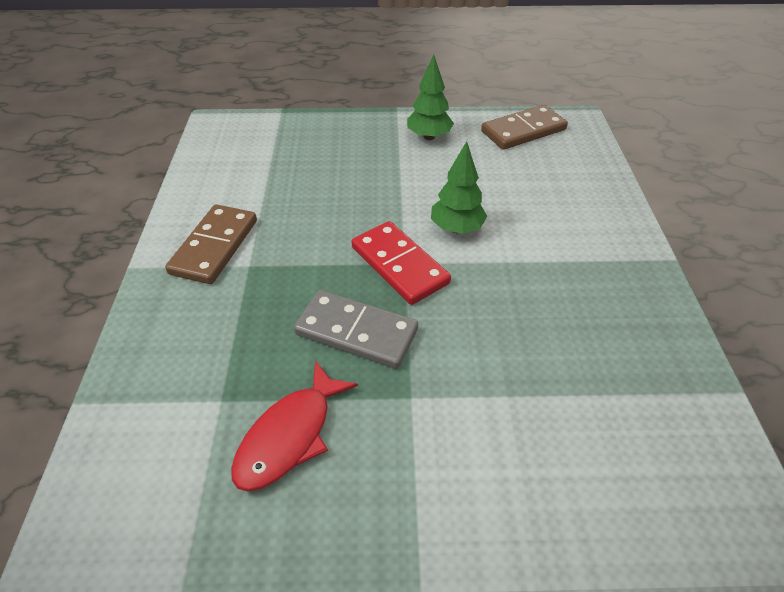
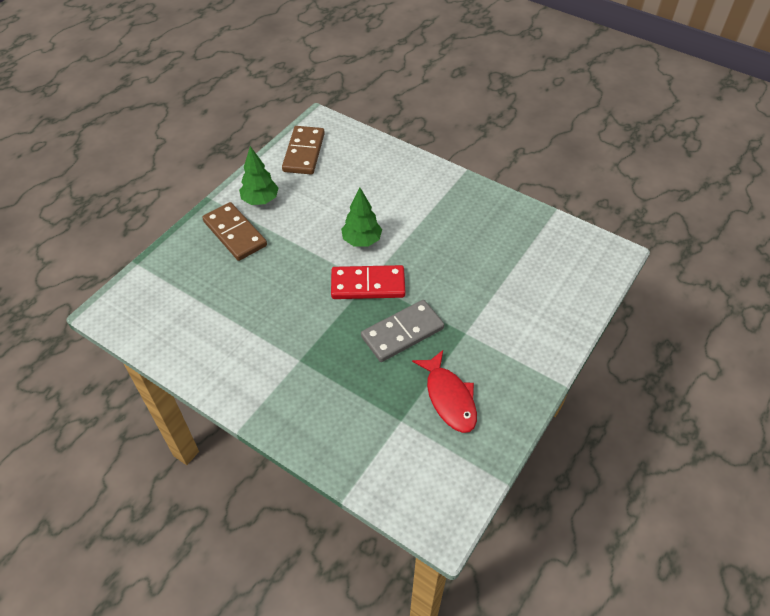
camera: 55 degrees left, 5 degrees up
(215, 247) = (263, 371): brown domino -> brown domino (235, 233)

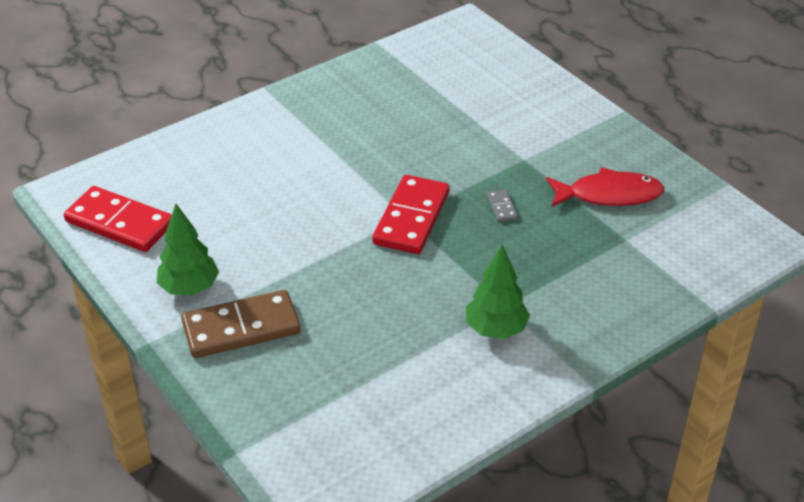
camera: 70 degrees left, 10 degrees down
(304, 152) = (120, 223): brown domino -> red domino
(362, 241) = (332, 206): green tree -> green tree (496, 329)
(402, 332) = (501, 207): grey domino -> grey domino, size x0.42

